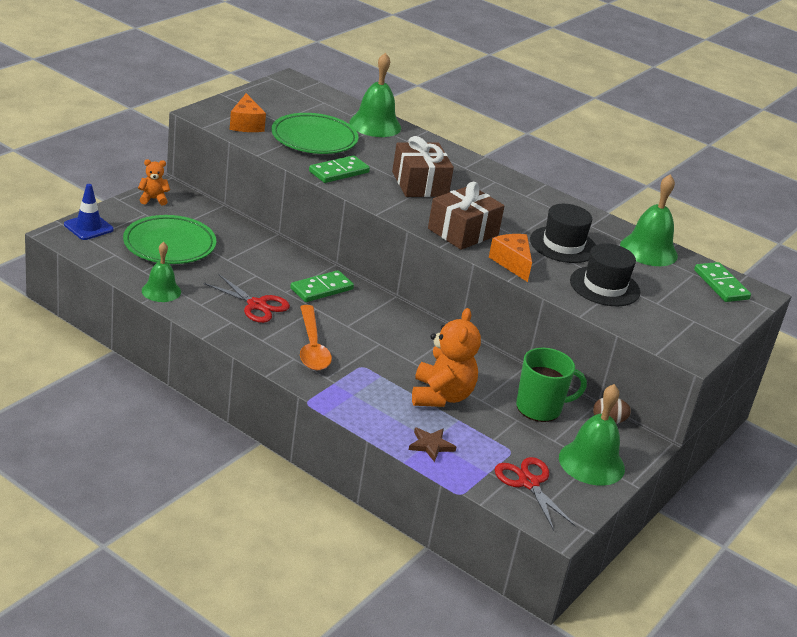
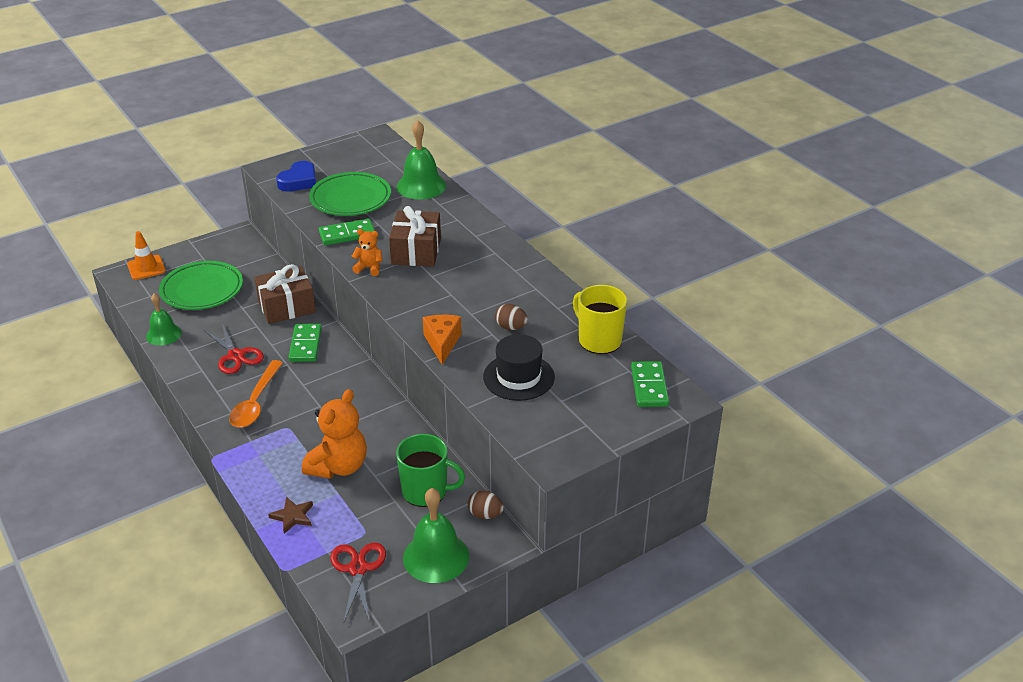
camera: 25 degrees right, 5 degrees up
(88, 227) = (146, 268): blue traffic cone -> orange traffic cone
(153, 199) = (220, 244): orange teddy bear -> orange teddy bear (369, 268)
(246, 124) = (299, 181): orange cheese -> blue heart
(321, 289) = (305, 345): green domino -> green domino turned 75 degrees counterclockwise
(463, 232) = (419, 305): brown gift -> brown gift (287, 307)
(563, 245) = (511, 327): black hat -> brown egg
(648, 250) = (599, 340): green bell -> yellow mug

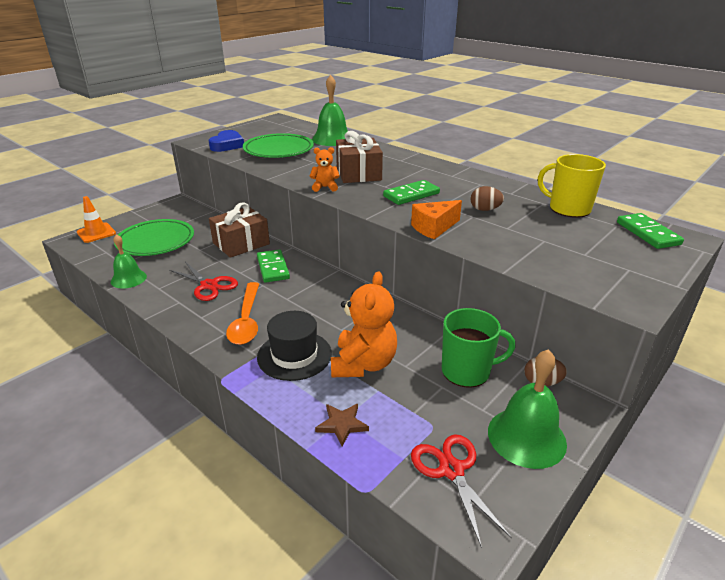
camera: 15 degrees left, 5 degrees down
(347, 234) = (290, 170): green domino -> green domino (411, 195)
(442, 343) = (434, 228): orange cheese -> orange cheese turned 105 degrees counterclockwise
(518, 377) = (528, 242): black hat -> black hat (294, 355)

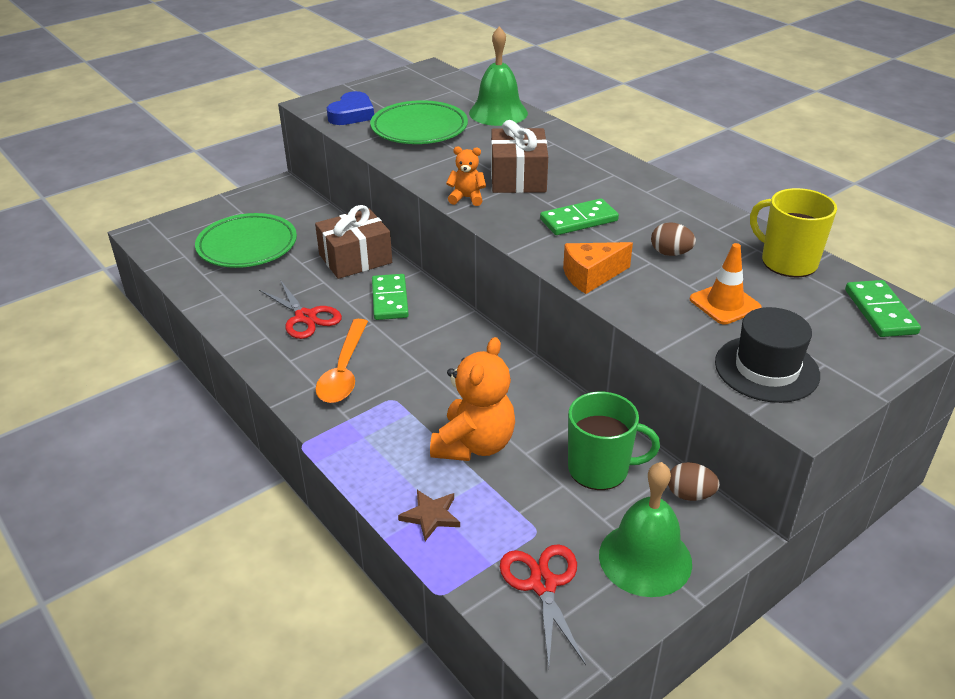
camera: 10 degrees right, 5 degrees up
(96, 233) = (174, 226): orange traffic cone -> orange traffic cone (724, 304)
(128, 279) = (209, 298): green bell -> none
(294, 355) = (393, 423): black hat -> black hat (766, 369)

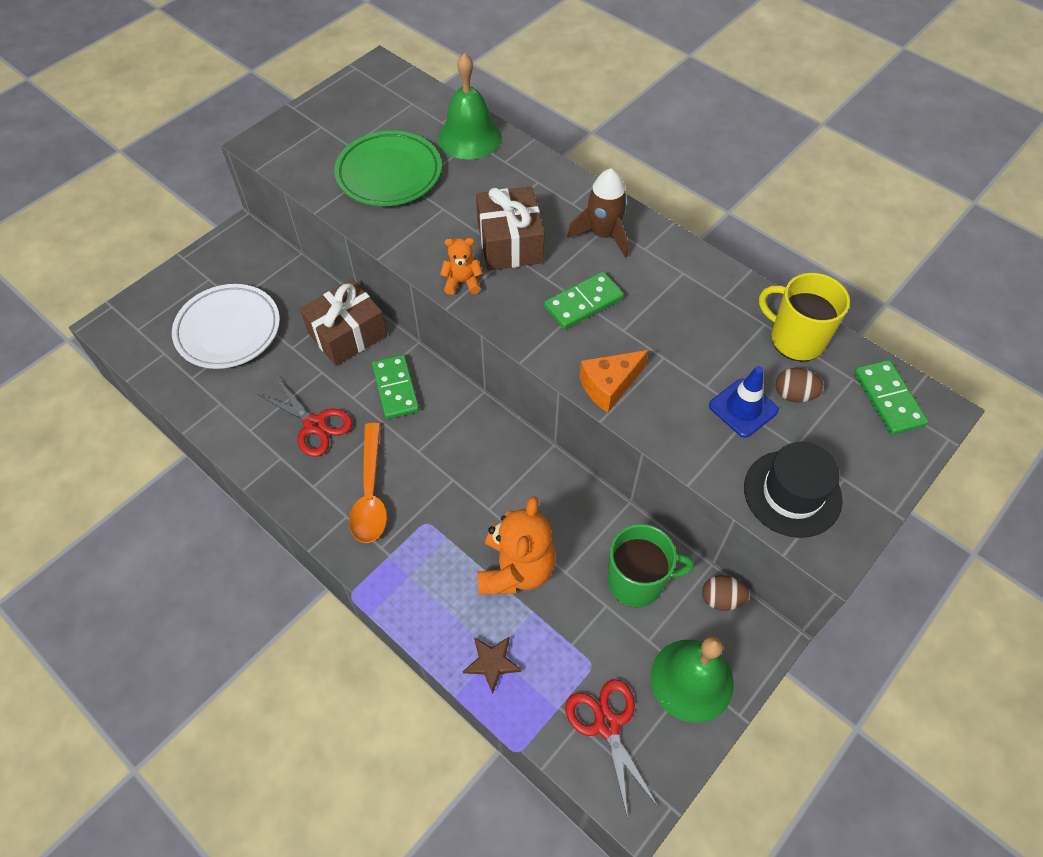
camera: 10 degrees left, 20 degrees up
(247, 246) = (228, 330): green plate -> white plate
(352, 114) = (309, 157): blue heart -> none
(608, 179) = (603, 234): none -> brown rocket
(670, 253) = (682, 341): brown egg -> brown egg (794, 395)
(724, 304) = (743, 408): orange traffic cone -> blue traffic cone

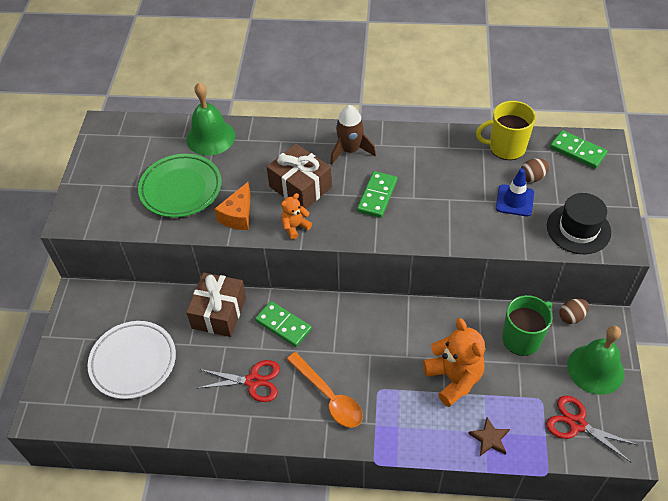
camera: 35 degrees left, 5 degrees down
(609, 386) = (436, 233): orange cheese -> orange cheese (238, 216)

